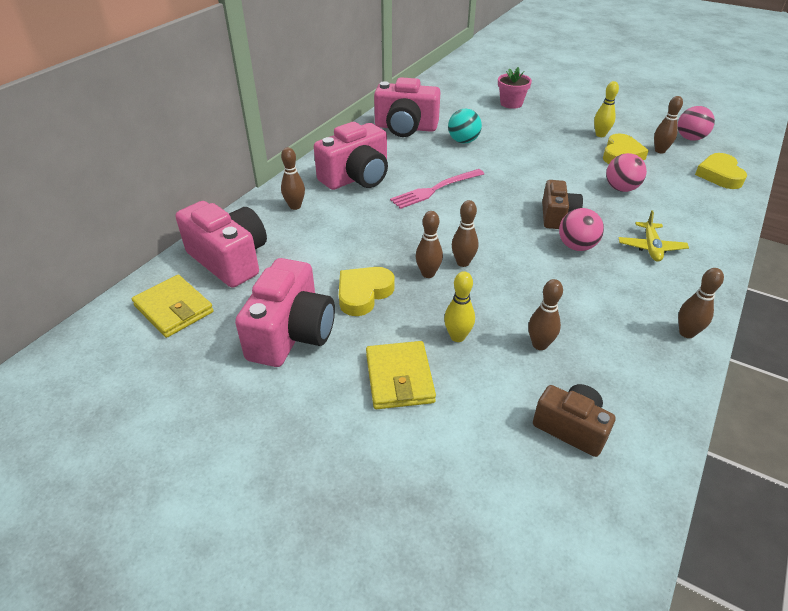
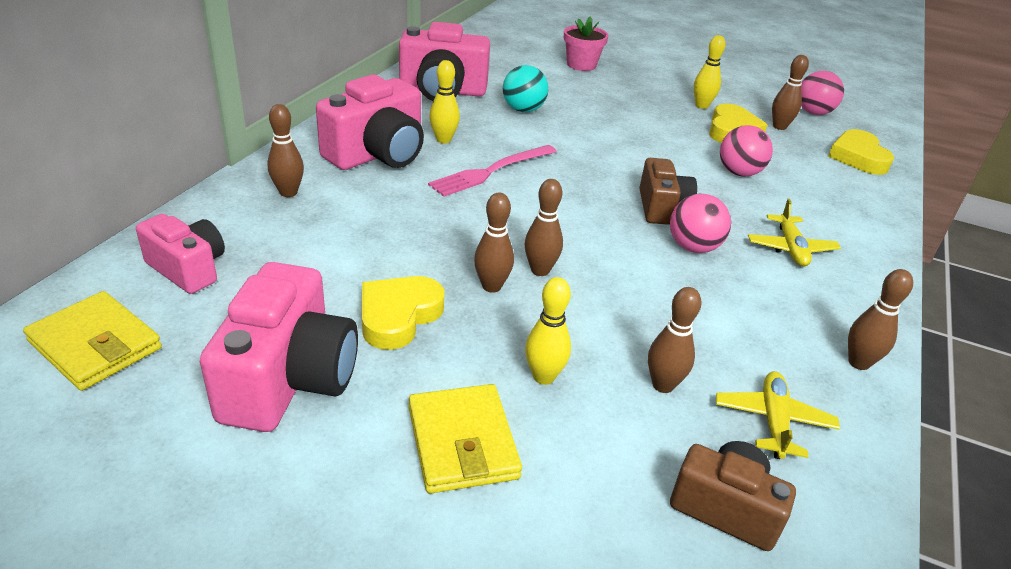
camera: 10 degrees left, 5 degrees down
(230, 260) = (188, 269): pink camera -> pink camera, size x0.62
(403, 166) = (443, 140): none -> yellow bowling pin
(614, 372) = (773, 421): none -> yellow plane

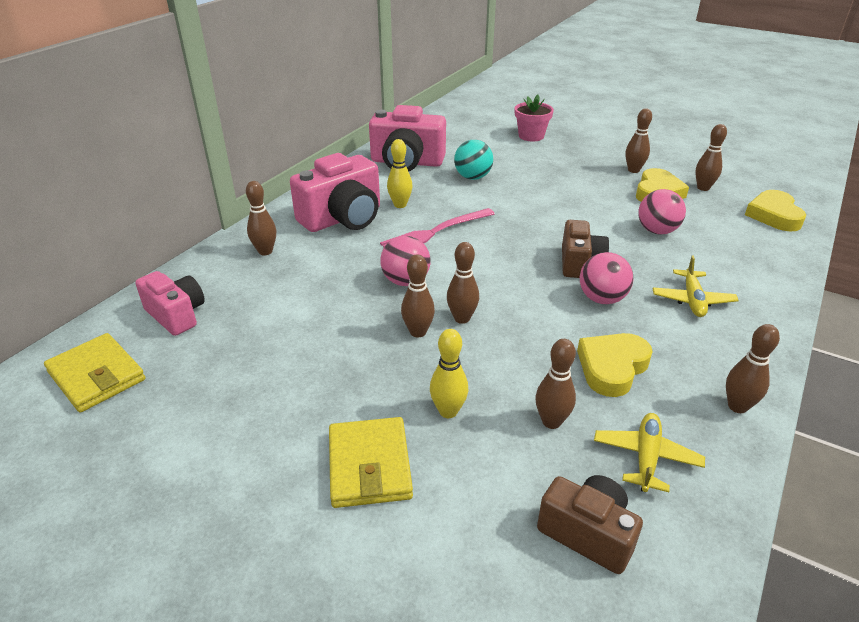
camera: 10 degrees right, 0 degrees up
(289, 379) = (239, 407): pink camera -> none
(398, 316) = (336, 356): yellow heart -> yellow heart (612, 367)
(701, 106) = (633, 170): yellow bowling pin -> brown bowling pin
(813, 112) = (738, 174): pink ball -> pink ball (406, 281)

